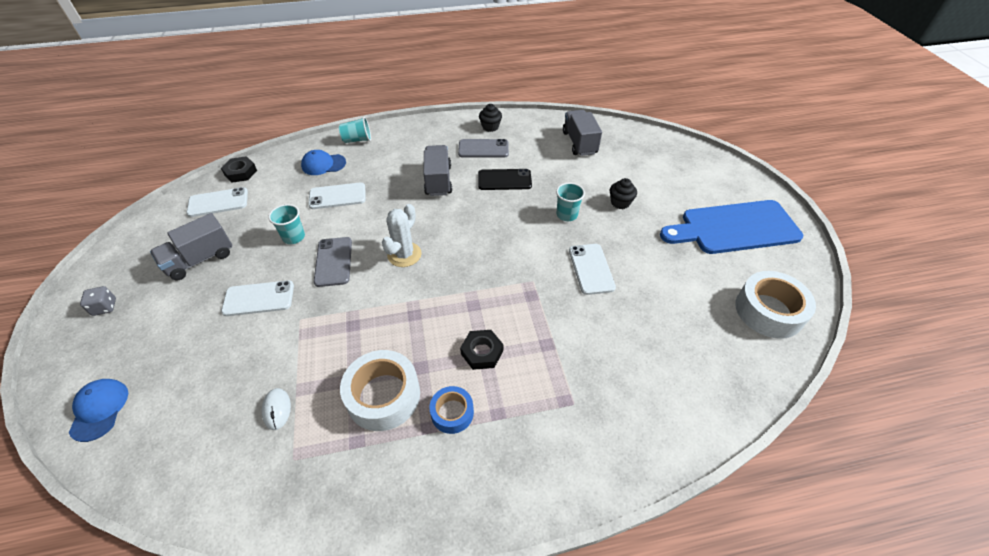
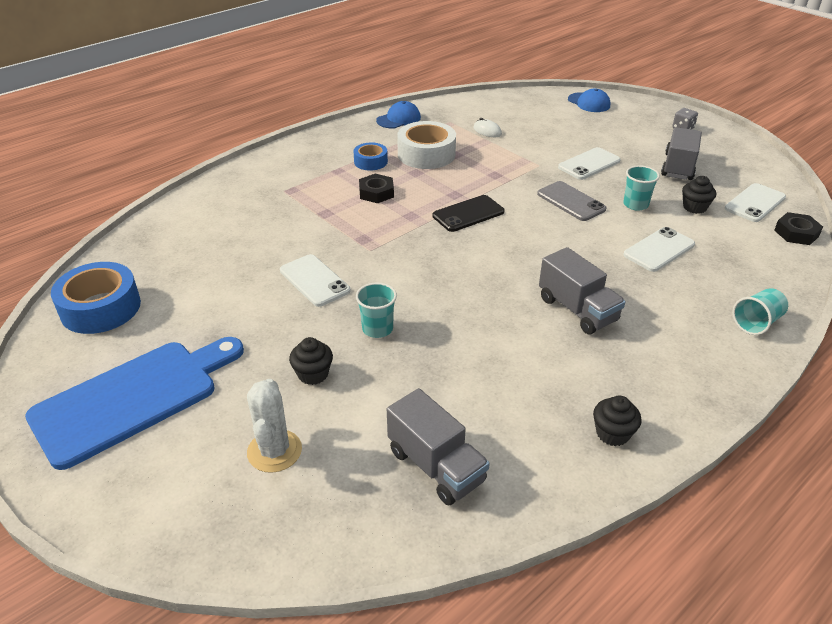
camera: 150 degrees right, 10 degrees down
(260, 216) = (694, 207): none -> black cupcake
(323, 164) = (735, 275): blue cap -> blue cap (399, 119)
(404, 254) = (516, 227): white cactus -> white cactus (274, 451)
(483, 149) = (575, 383): grey phone -> none
(504, 180) = (496, 345): black phone -> black phone (468, 214)
(768, 311) = (100, 308): white tape -> blue tape

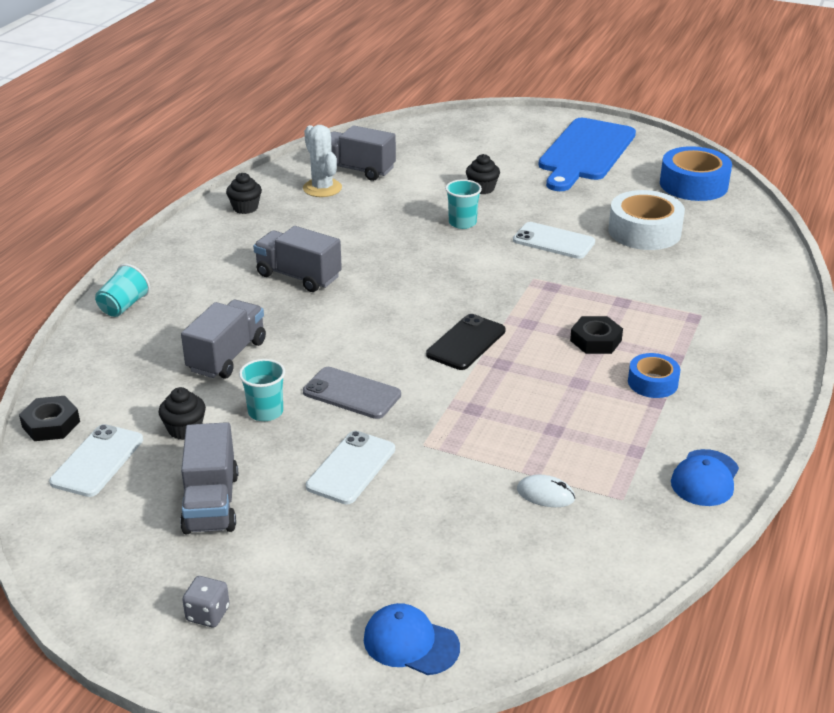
camera: 155 degrees right, 5 degrees down
(274, 451) = (464, 154): white cactus -> white cactus (322, 188)
(426, 154) = (594, 417): white tape -> white tape (644, 231)
(659, 250) = (227, 356): white phone -> grey truck

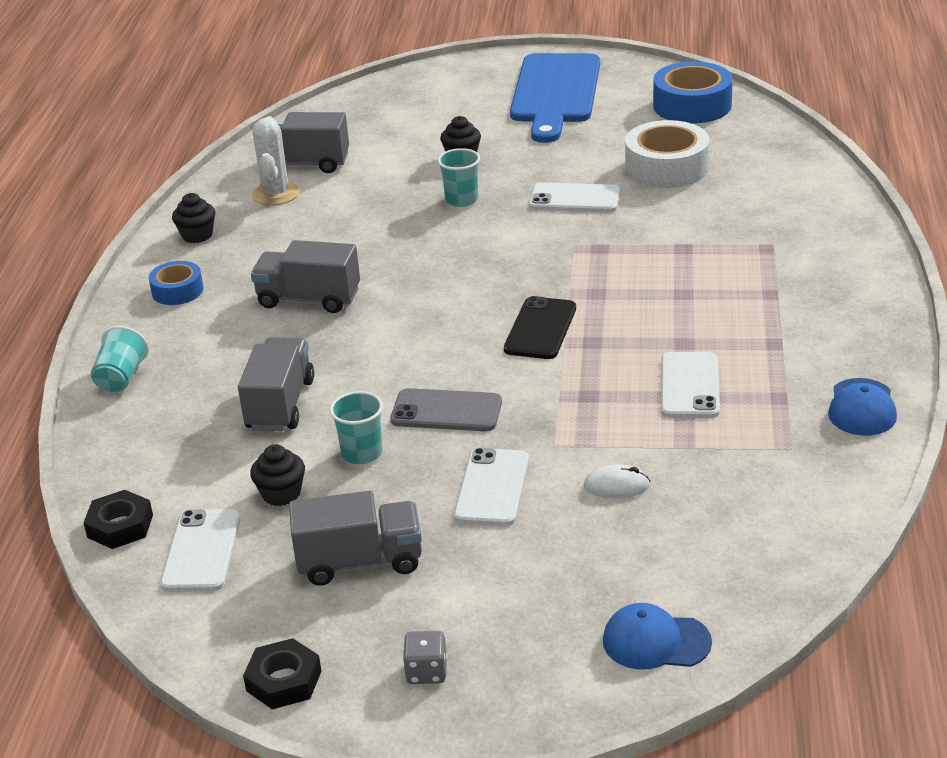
camera: 15 degrees left, 0 degrees up
(211, 503) = (360, 562): grey truck -> grey truck turned 75 degrees counterclockwise
(322, 188) = (276, 194): white cactus -> white cactus turned 45 degrees clockwise
(545, 494) = (711, 463): white mouse -> white mouse (616, 486)
(564, 421) = (690, 386): none -> white phone
(596, 340) = (677, 295): black nut -> black nut (284, 681)
(652, 383) = (759, 325): blue tape -> blue tape (177, 291)

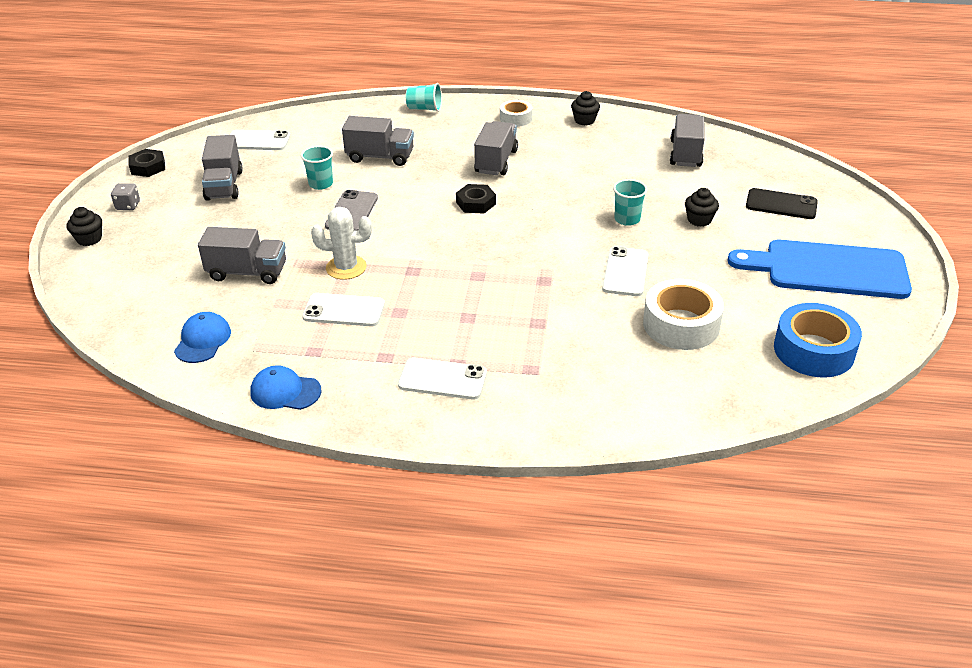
camera: 90 degrees right, 5 degrees up
(120, 526) = (289, 118): black nut -> black nut (476, 203)
(177, 291) = (516, 118): blue tape -> white tape
(276, 194) = (640, 144): white cactus -> white cactus (346, 267)
(281, 494) = (295, 160): black cupcake -> black cupcake (89, 239)
(492, 488) = (267, 227): white phone -> white phone (442, 379)
(540, 329) = (436, 249): black phone -> black phone (781, 204)
(616, 486) = (247, 272): white mouse -> grey truck
(655, 641) = (103, 278): blue cap -> blue cap (203, 340)

